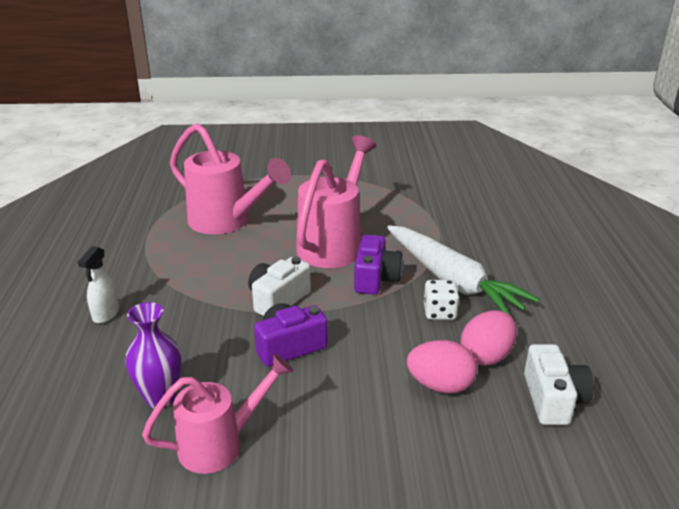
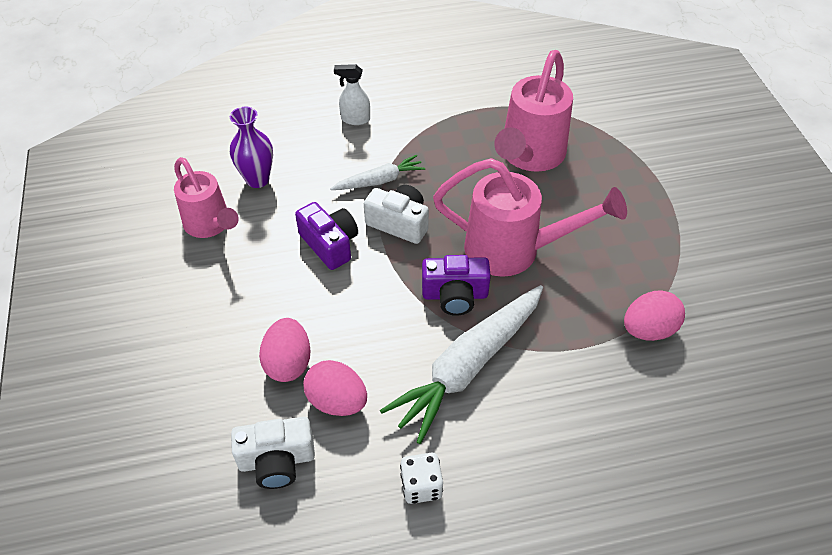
camera: 80 degrees right, 20 degrees up
(213, 306) = (379, 181): none -> white carrot
(426, 202) = (648, 330): none -> pink egg
(439, 312) = (404, 357): white dice -> white dice (421, 486)

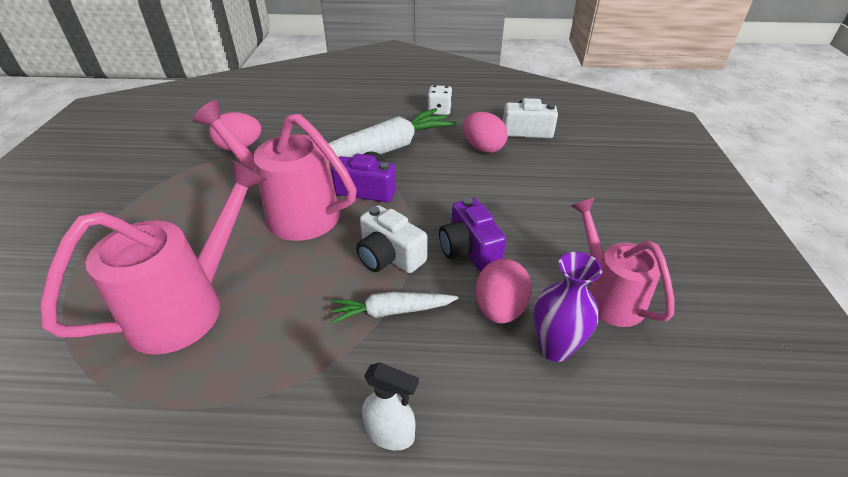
camera: 165 degrees left, 10 degrees down
(288, 363) = (517, 171): pink egg -> pink egg (500, 309)

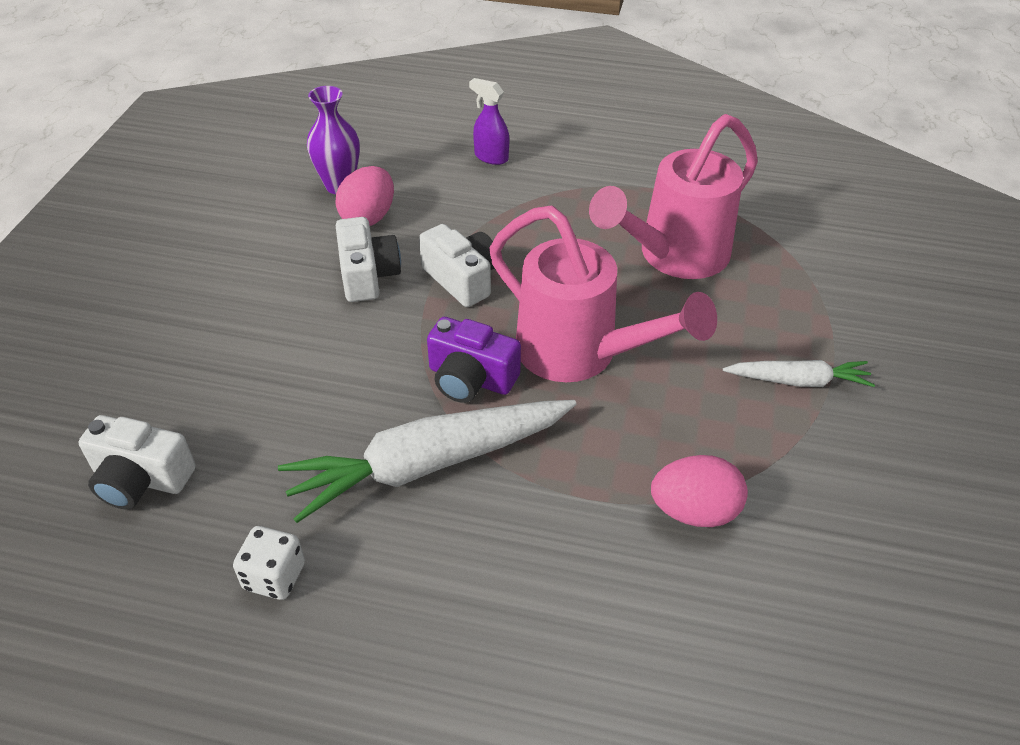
camera: 170 degrees left, 5 degrees up
(390, 434) = (491, 157): white spray bottle -> purple spray bottle
(392, 311) = (471, 227): white carrot -> white carrot (797, 381)
(469, 249) = (367, 275): purple camera -> white camera
(483, 148) = (251, 442): pink egg -> none
(608, 295) = (257, 215): pink watering can -> none

